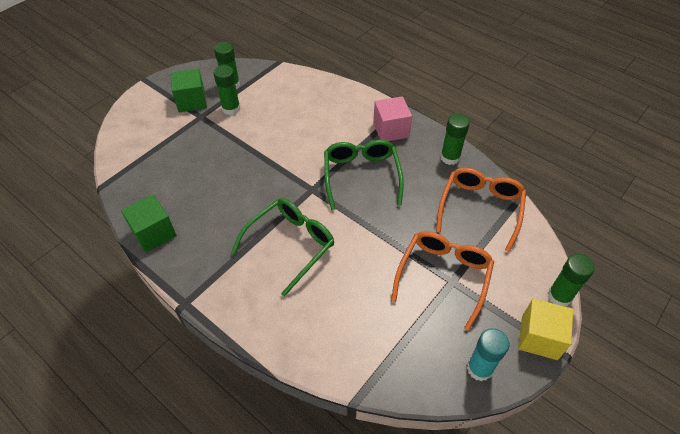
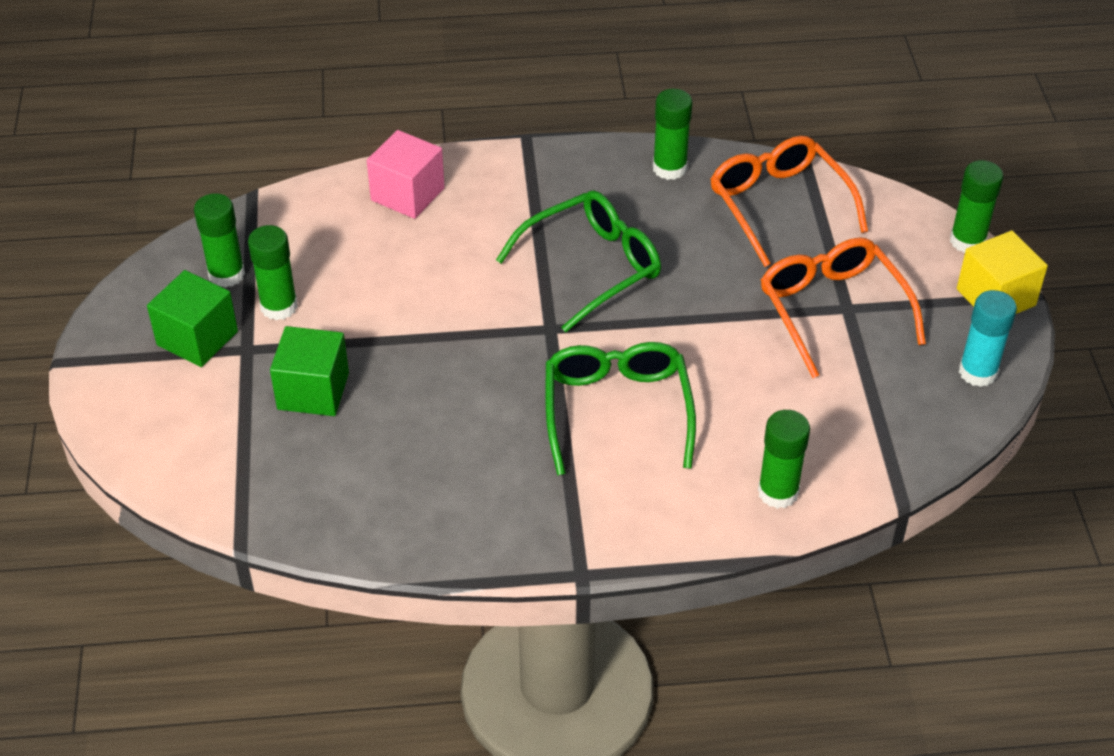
camera: 45 degrees left, 5 degrees down
(154, 233) = (416, 536): green cube -> green cube (313, 391)
(306, 341) = (778, 492): none -> green glue stick
(361, 176) = (591, 267): green glasses -> green glasses turned 105 degrees clockwise
(390, 130) = (551, 183): pink cube -> pink cube (407, 194)

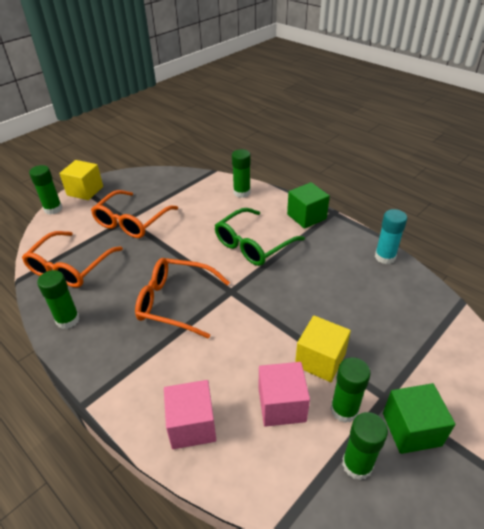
camera: 130 degrees left, 5 degrees down
(313, 391) = (369, 344): green cube -> green cube (306, 216)
(345, 266) = (281, 405): none -> pink cube
(351, 333) = (320, 360): none -> yellow cube
(591, 267) = (175, 302): green glasses -> orange glasses
(977, 372) = (133, 180): turquoise glue stick -> turquoise glue stick (385, 257)

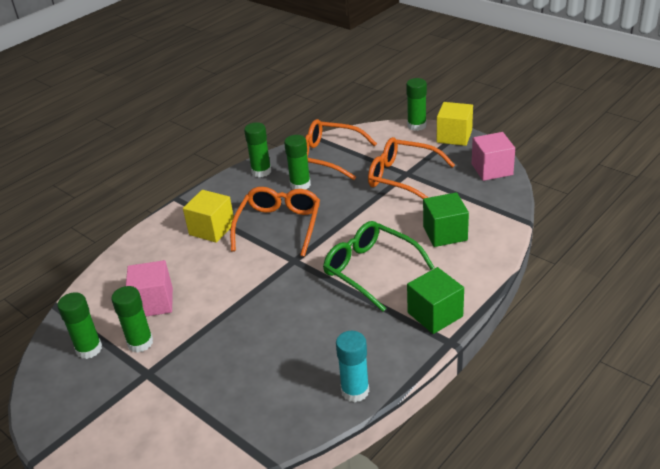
camera: 90 degrees right, 5 degrees down
(192, 425) = (146, 254): pink cube -> pink cube (492, 169)
(242, 192) = (479, 252): green glue stick -> green glue stick (300, 185)
(320, 360) = (197, 327): yellow cube -> yellow cube (212, 229)
(411, 429) = (110, 388): green cube -> green cube (445, 233)

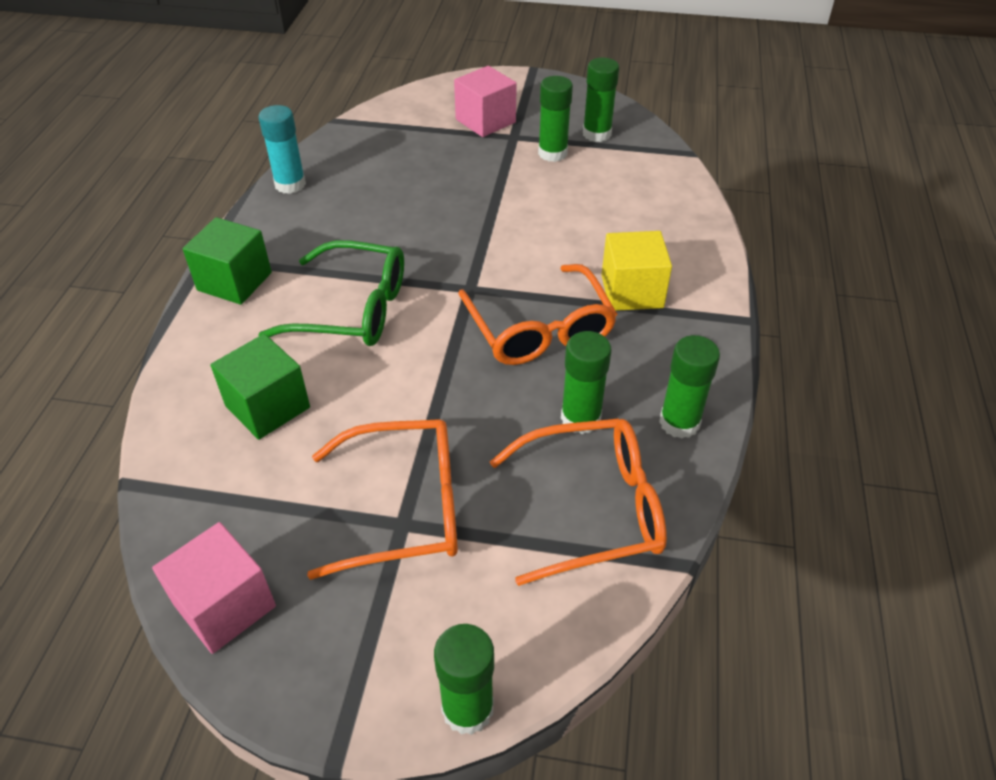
camera: 145 degrees right, 10 degrees up
(153, 303) = (588, 188): pink cube -> pink cube (485, 121)
(454, 136) = (352, 700): yellow cube -> none

